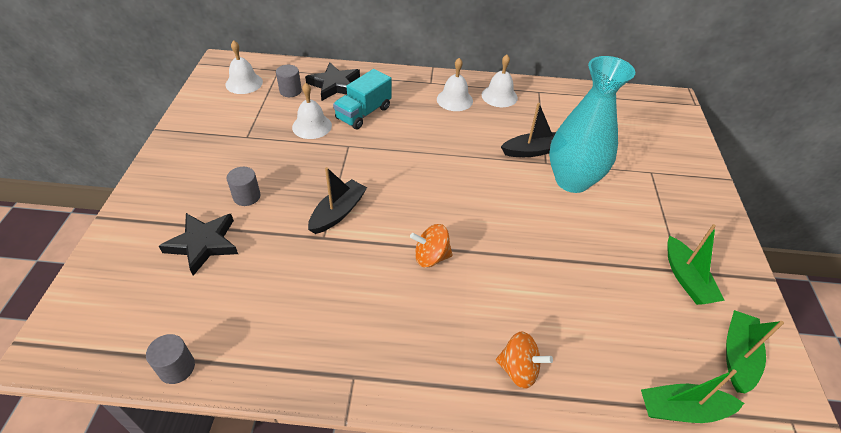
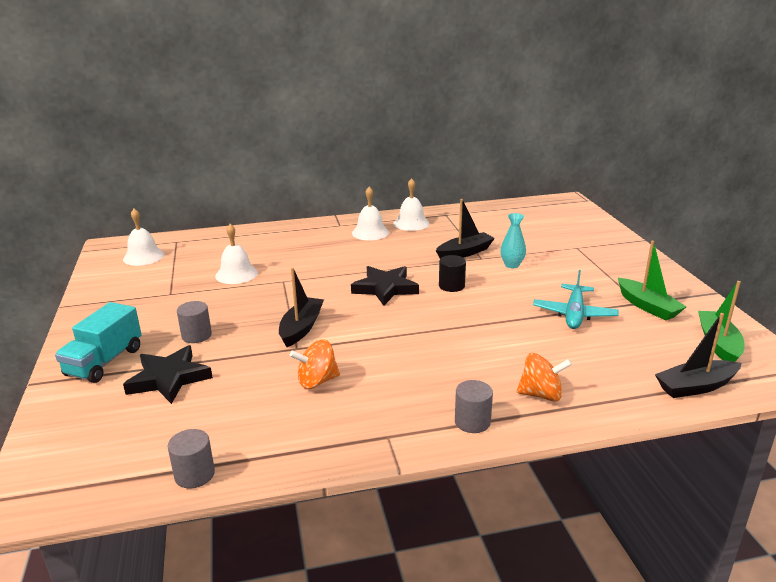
camera: 15 degrees left, 20 degrees down
(290, 91) = (198, 254): grey cylinder -> grey cylinder (472, 422)
(334, 85) = (243, 242): black star -> black star (385, 288)
(363, 113) = (285, 256): turquoise truck -> turquoise truck (104, 362)
(431, 257) = (413, 339): orange spinning top -> orange spinning top (317, 381)
(499, 194) = (451, 286): none -> black cylinder
(572, 180) = (512, 265): turquoise vase -> turquoise vase, size x0.42
(603, 268) = (574, 314): none -> turquoise plane
(682, 410) = (696, 387): green boat -> black boat

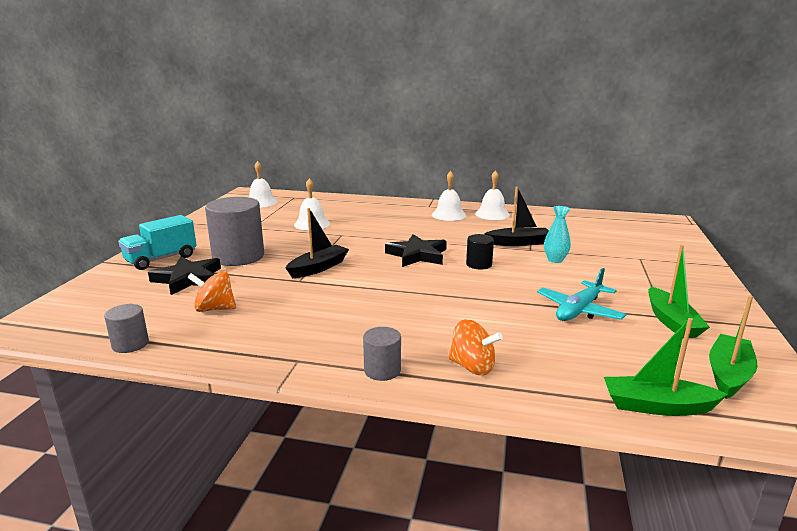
camera: 25 degrees right, 5 degrees down
(196, 335) = (238, 256): grey cylinder -> grey cylinder, size x2.03
(317, 381) = (288, 306): orange spinning top -> orange spinning top (215, 309)
(696, 387) = (657, 406): black boat -> green boat

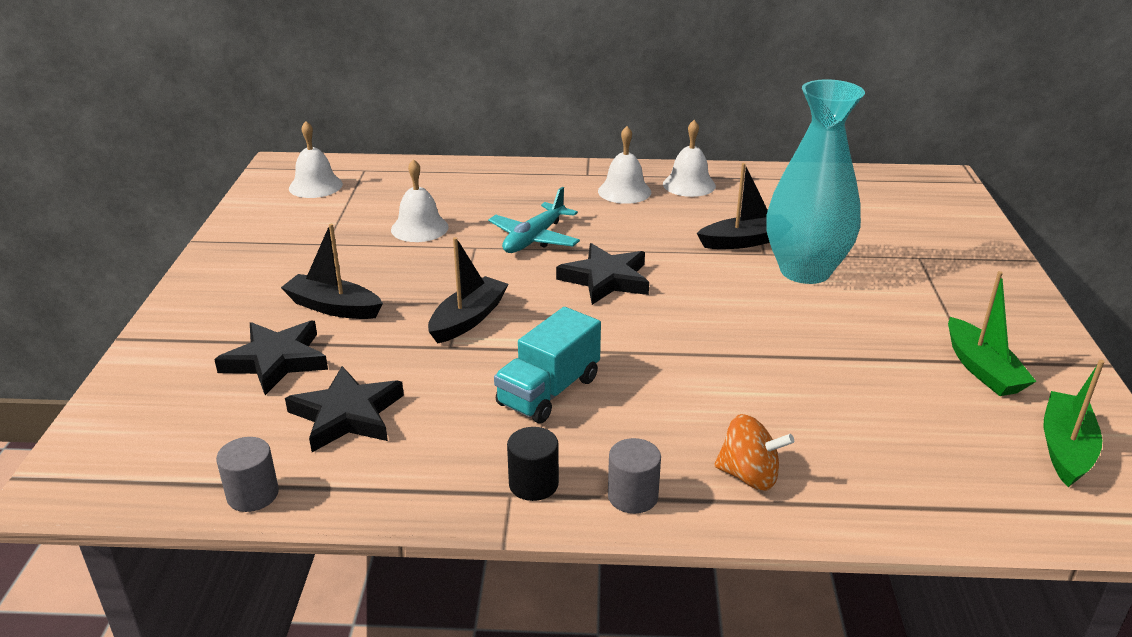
camera: 10 degrees left, 10 degrees up
(161, 259) = (211, 324): turquoise truck -> turquoise truck (549, 391)
(215, 309) = (347, 415): orange spinning top -> black star
(238, 256) = (333, 307): grey cylinder -> black boat
(479, 264) = (701, 290): black cylinder -> black cylinder (533, 484)
(555, 260) = (805, 271): turquoise vase -> turquoise vase, size x2.39
(579, 310) = (860, 362): turquoise plane -> turquoise plane (534, 239)
(657, 406) = (991, 509): green boat -> none

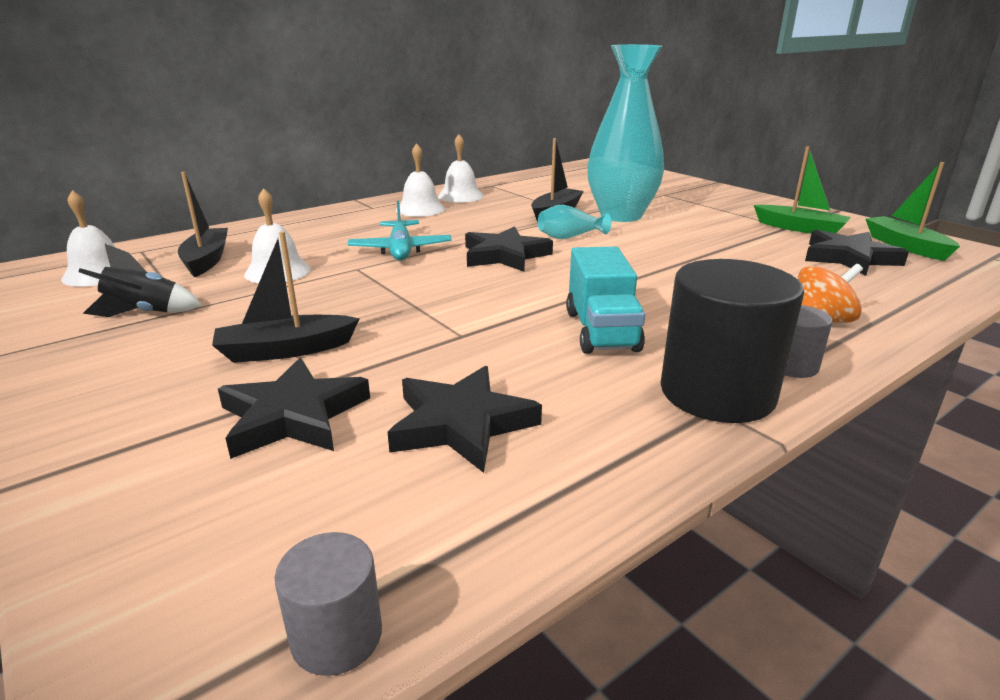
camera: 40 degrees left, 5 degrees down
(253, 494) = (491, 549): grey cylinder -> grey cylinder (337, 636)
(299, 237) = (144, 313): none -> black rocket
(468, 319) = (442, 312): black boat -> black boat (207, 260)
(533, 484) = (717, 392): black cylinder -> black cylinder, size x2.03
(700, 280) = (570, 237): none -> turquoise vase
(950, 430) = (849, 258): none -> black star

